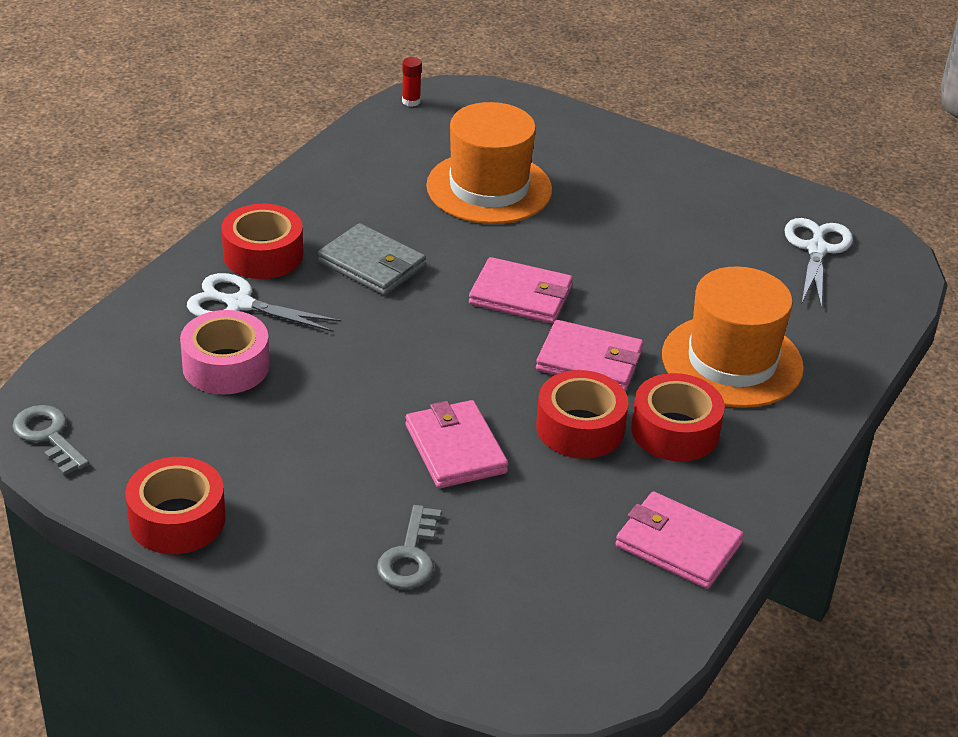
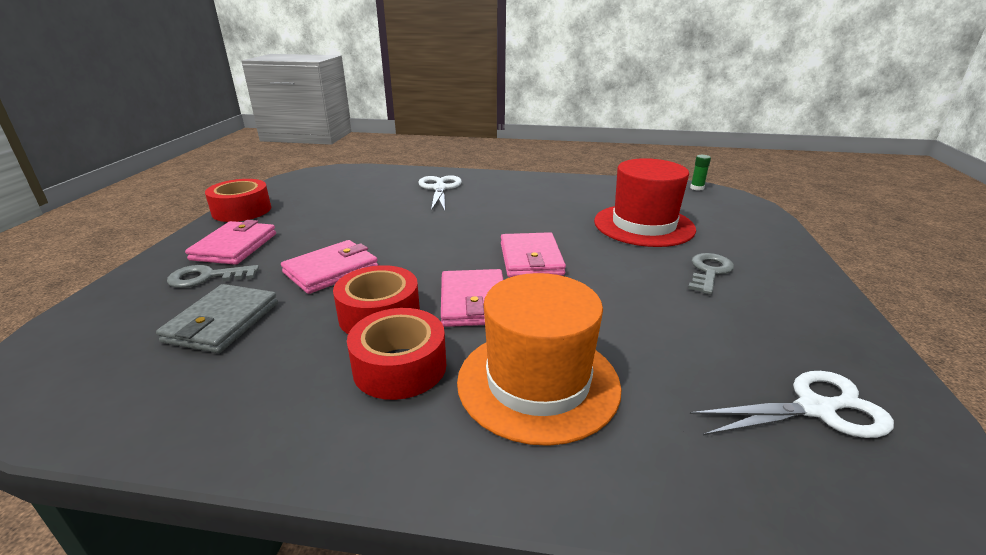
camera: 70 degrees right, 10 degrees down
(48, 436) = (304, 176): grey key -> grey key (709, 272)
(226, 366) = (382, 196): pink tape -> none
(263, 255) = (490, 185): red tape -> none
(372, 264) = (512, 209): grey wallet -> grey wallet (222, 322)
(411, 101) = (697, 188): red glue stick -> green glue stick
(489, 188) = (643, 225): orange hat -> red hat
(678, 545) = (218, 404): pink wallet -> pink wallet (234, 246)

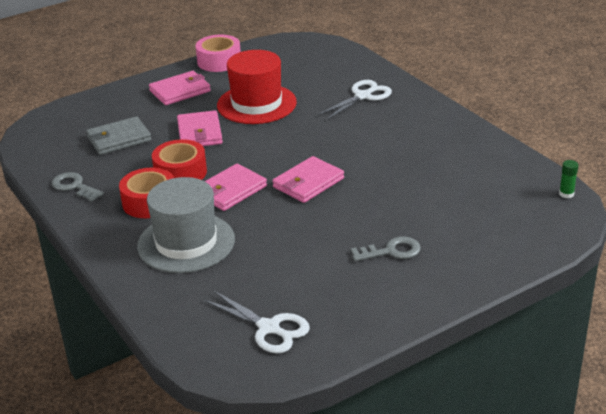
camera: 50 degrees right, 5 degrees up
(206, 277) = (144, 107): grey key -> grey key (74, 186)
(242, 210) = (219, 61): red tape -> pink tape
(331, 270) = (200, 133): pink wallet -> pink wallet turned 75 degrees clockwise
(538, 382) = (186, 243): orange hat -> grey hat
(643, 225) = (433, 200): red hat -> red hat (256, 104)

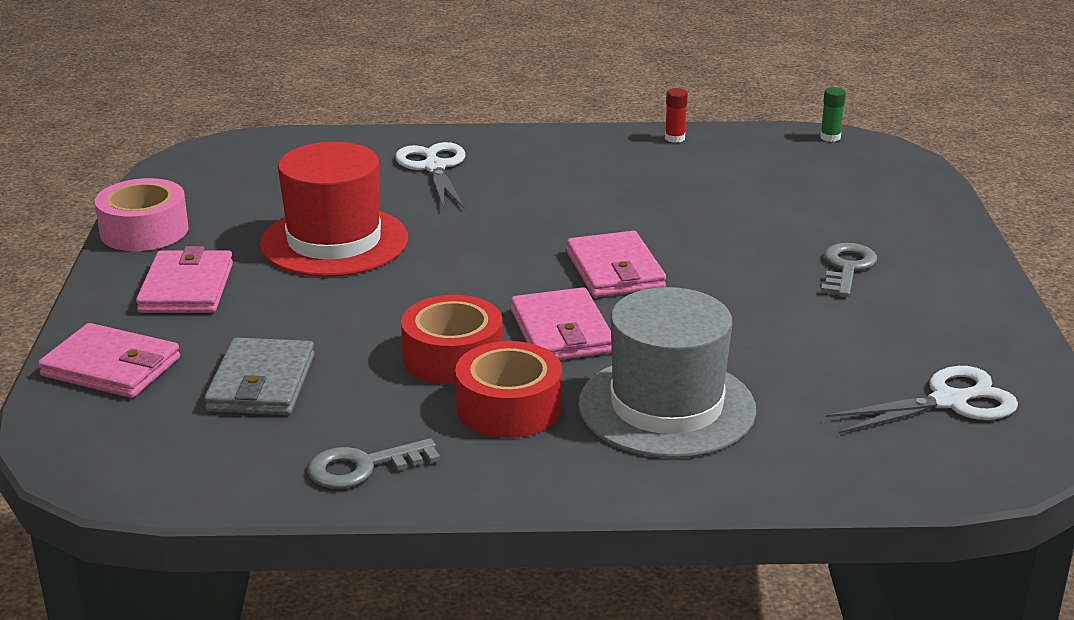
camera: 60 degrees left, 5 degrees down
(200, 133) = (352, 308): pink wallet -> pink wallet (111, 367)
(491, 146) = (674, 138): none -> red glue stick

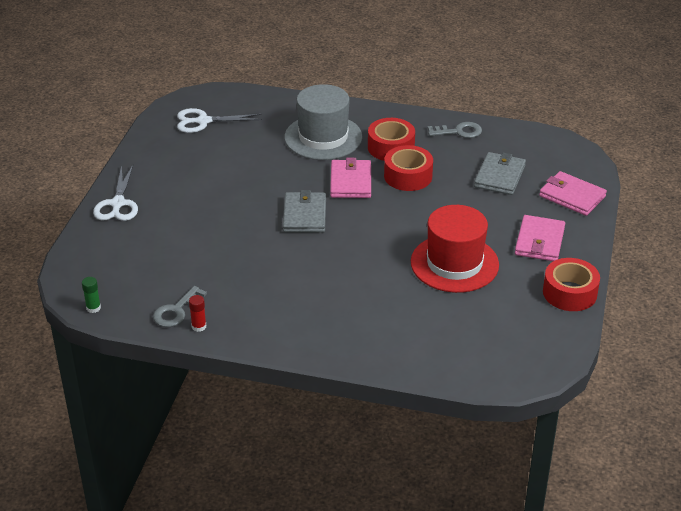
camera: 165 degrees left, 10 degrees up
(144, 231) = (569, 293): pink tape -> red tape
(434, 167) = (377, 323): white scissors -> white scissors (118, 204)
(615, 270) = (304, 215): pink wallet -> grey wallet
(847, 268) = (182, 197): grey key -> grey key (176, 311)

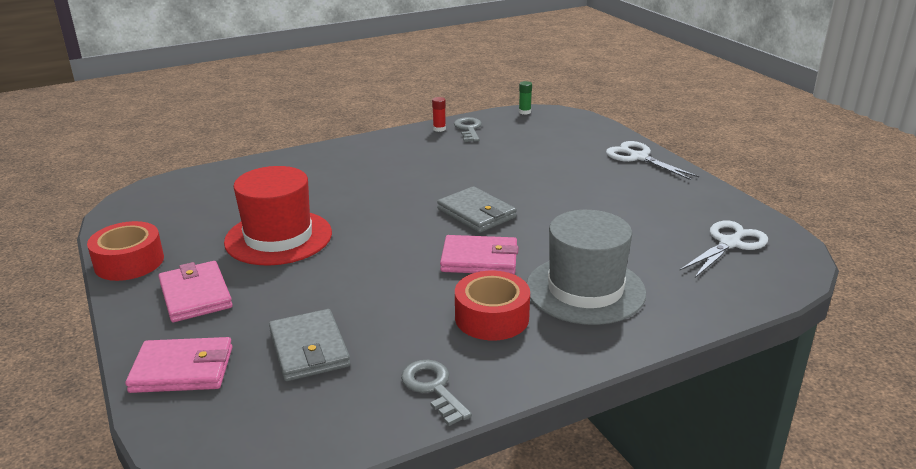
camera: 140 degrees right, 10 degrees down
(350, 182) = (479, 259): pink wallet -> pink wallet turned 45 degrees counterclockwise
(408, 176) = (426, 294): red tape -> none
(459, 131) = (433, 388): grey key -> grey key turned 105 degrees clockwise

